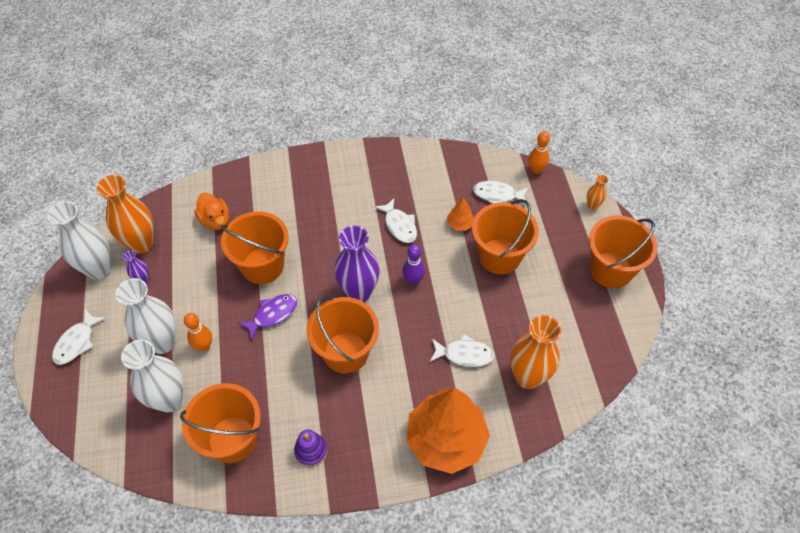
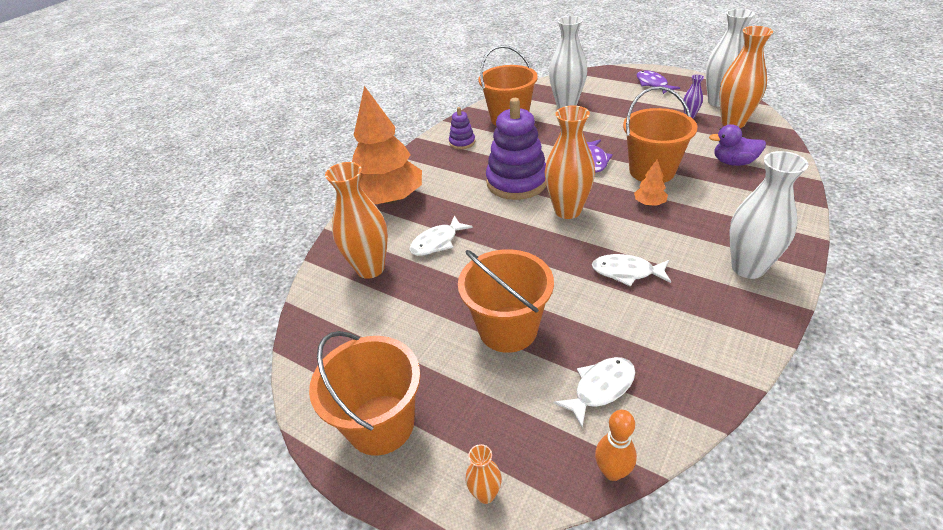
camera: 135 degrees right, 15 degrees down
(77, 342) = (652, 84): white fish -> purple fish
(162, 342) = (618, 111): white vase -> white vase (747, 268)
(204, 346) = (596, 125): orange bowling pin -> none
(215, 220) = (733, 162): orange duck -> purple duck
(346, 352) = (517, 182): orange bucket -> purple stacking toy
(358, 292) = (567, 210): purple vase -> orange vase
(413, 280) = (546, 249): purple bowling pin -> none
(460, 224) = (585, 322): orange tree -> orange tree (649, 203)

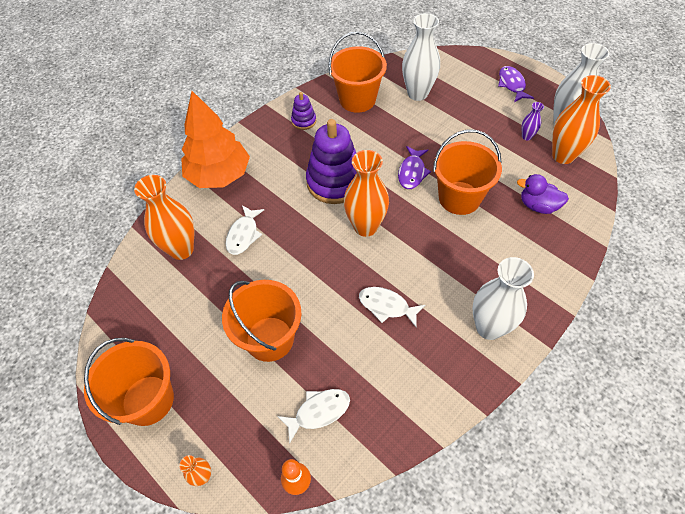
camera: 10 degrees right, 15 degrees up
(437, 242) = (243, 235): white fish -> white fish turned 45 degrees counterclockwise
(649, 203) = (439, 236): orange tree -> none

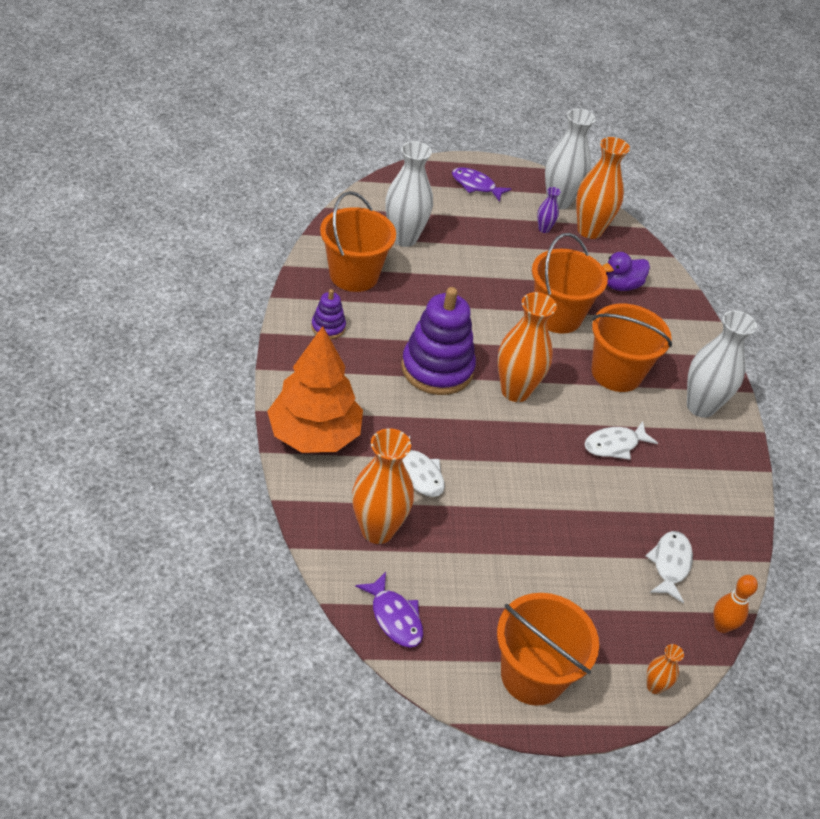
camera: 55 degrees left, 10 degrees down
(269, 339) = (562, 542): orange bucket -> orange bucket (616, 373)
(412, 172) = (492, 317): purple fish -> purple fish (394, 617)

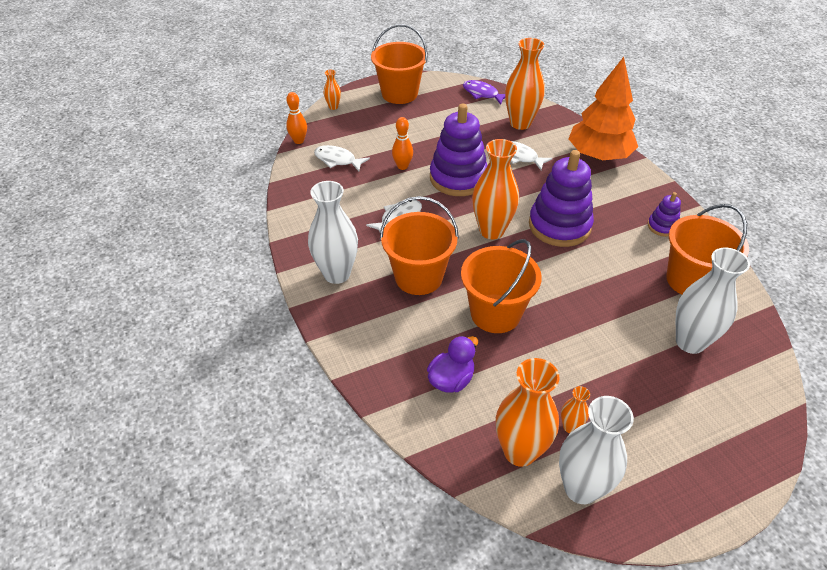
camera: 165 degrees right, 0 degrees up
(475, 185) = (689, 464): purple fish -> none
(518, 472) = (458, 178): none -> purple stacking toy
(544, 229) = (570, 426): purple vase -> orange vase
(583, 518) = (402, 166): none -> orange bowling pin
(670, 564) = (337, 160): white fish -> white fish turned 120 degrees clockwise

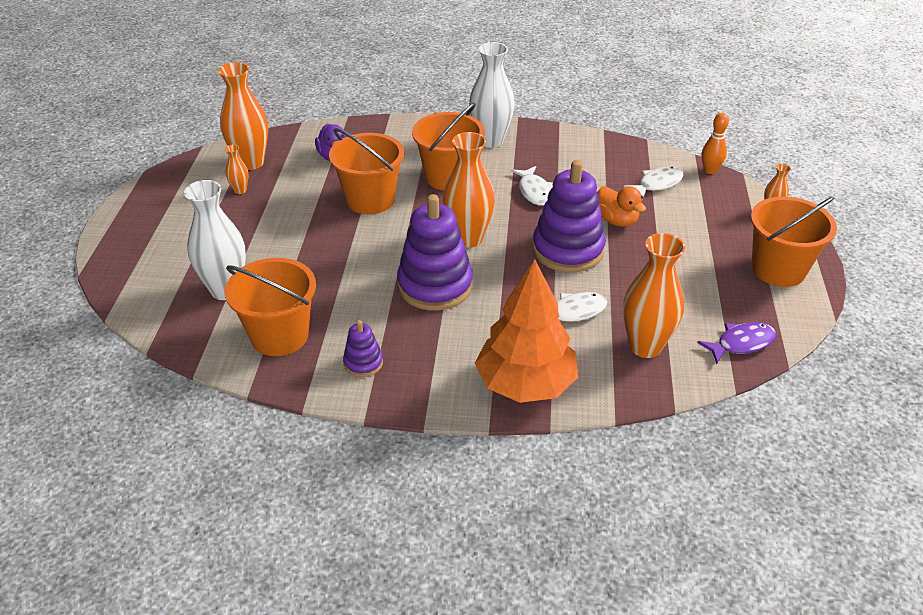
camera: 120 degrees right, 5 degrees down
(402, 166) = (616, 220): orange bowling pin -> orange duck
(581, 488) = (199, 175): white vase -> none

